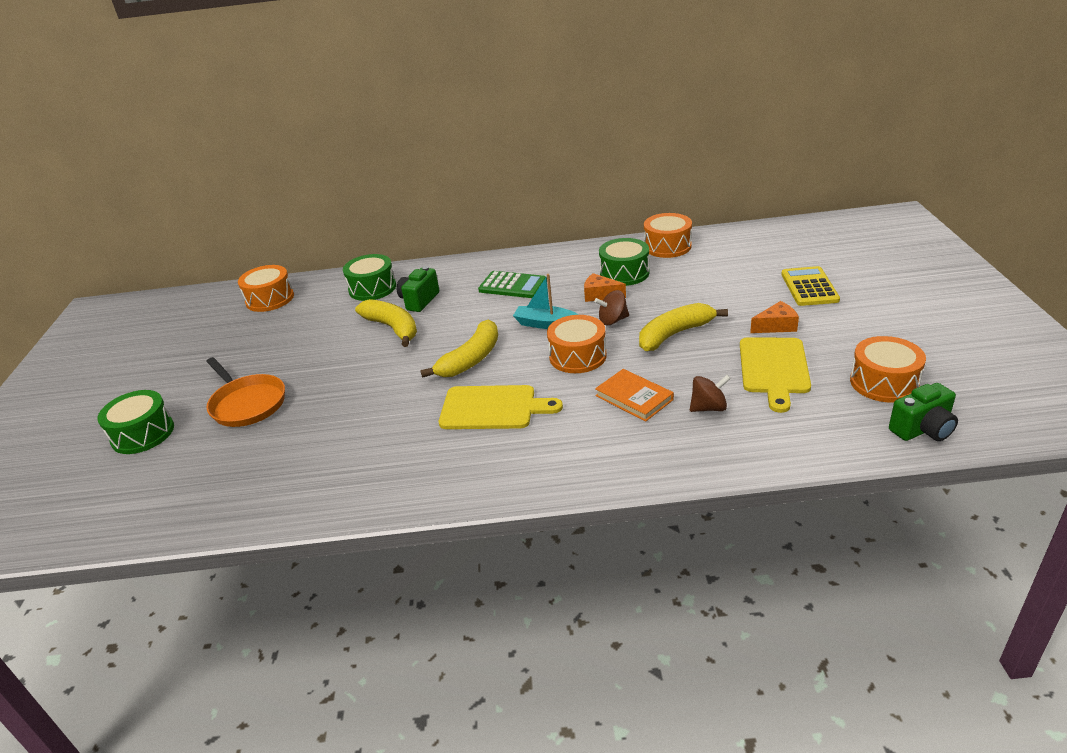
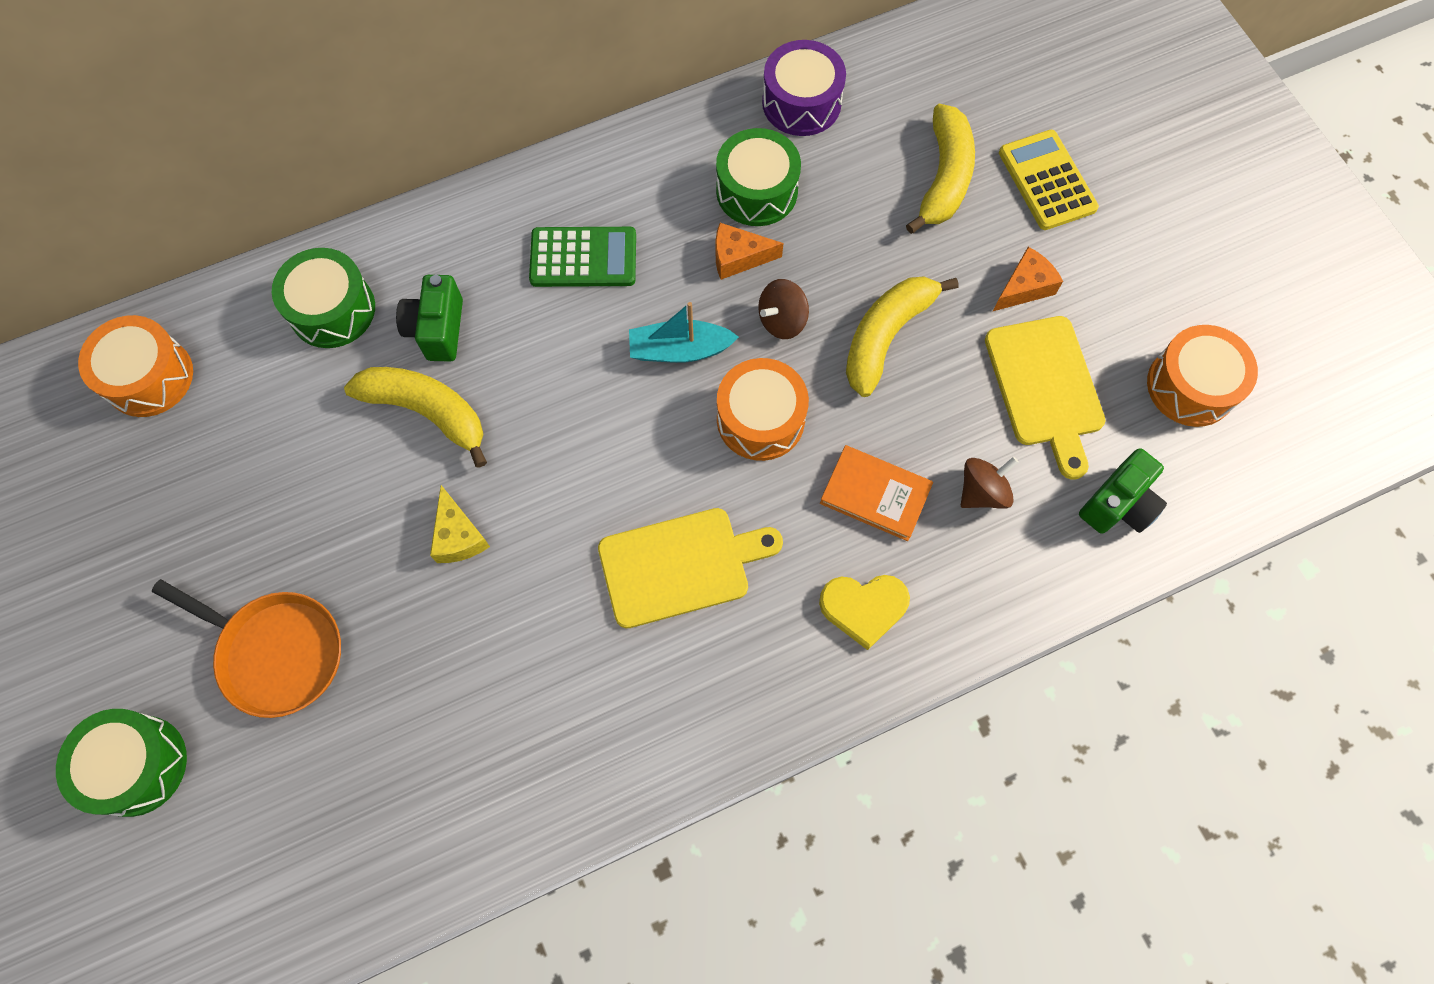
camera: 25 degrees left, 35 degrees up
(375, 375) = (458, 536): none -> yellow cheese
(471, 359) = (597, 462): yellow banana -> yellow banana (944, 177)
(599, 447) = (864, 608): none -> yellow heart
(667, 246) = (801, 103): orange drum -> purple drum
(922, 430) = (1253, 471): green camera -> green camera (1118, 505)

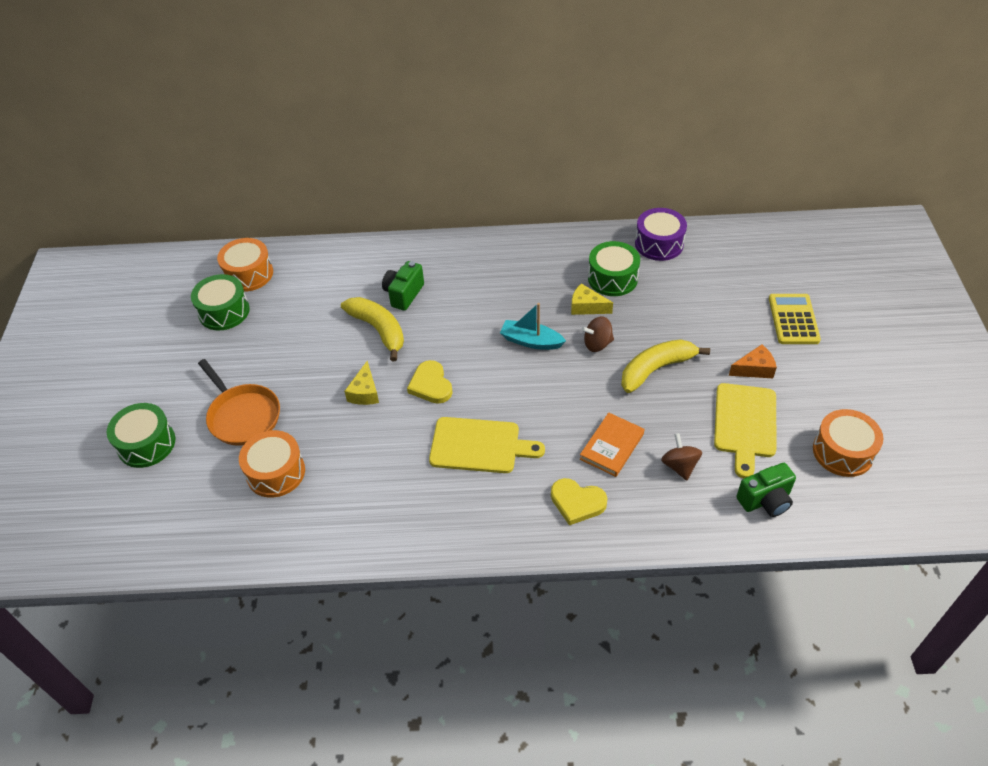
camera: 25 degrees right, 20 degrees down
(332, 309) = (354, 270): green drum -> green drum (224, 311)
(558, 484) = (431, 385): none -> yellow heart
(583, 258) = (499, 283): green calculator -> none
(738, 257) = (586, 307): orange cheese -> yellow cheese
(760, 419) = (561, 388): orange drum -> orange drum (276, 472)
(875, 494) = (612, 446): orange book -> orange book turned 75 degrees clockwise
(944, 177) = (728, 301): yellow banana -> none
(982, 491) = (679, 466): brown spinning top -> brown spinning top turned 90 degrees counterclockwise

